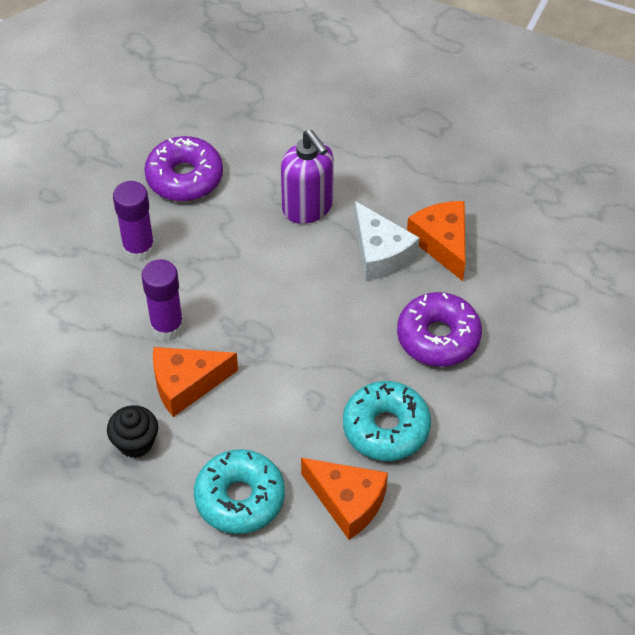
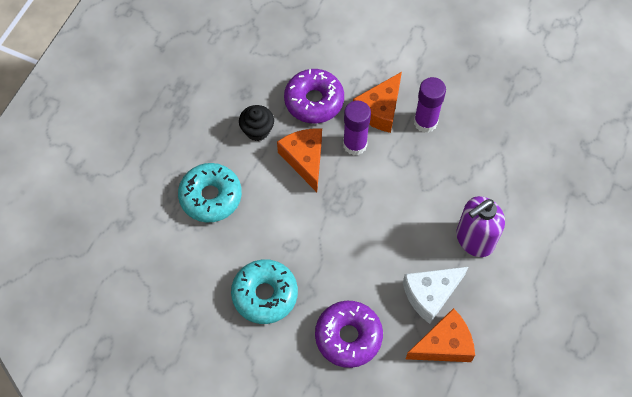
camera: 90 degrees right, 10 degrees up
(184, 177) = (498, 149): purple donut -> purple donut (314, 101)
(347, 502) = (204, 267): orange cheese -> orange cheese (379, 110)

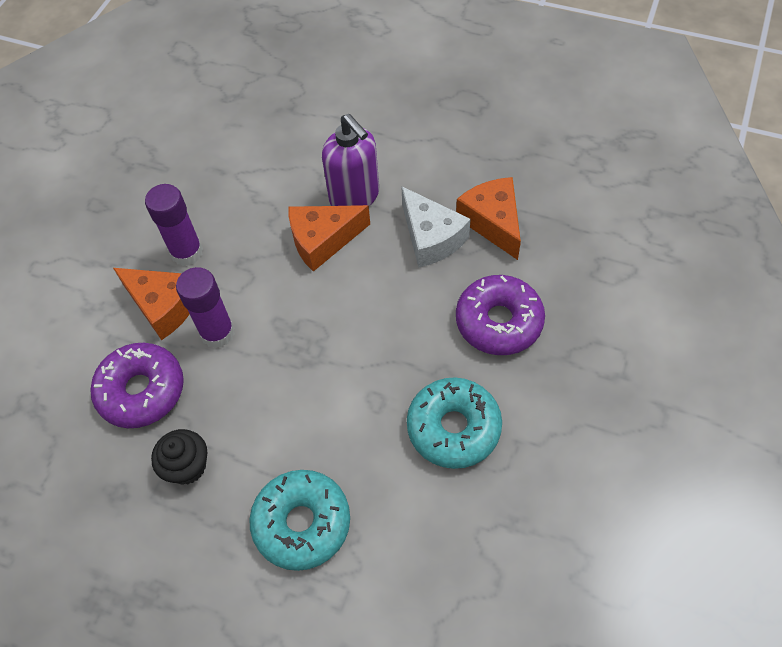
camera: 90 degrees left, 5 degrees down
(304, 159) = (239, 395): orange cheese -> orange cheese (323, 240)

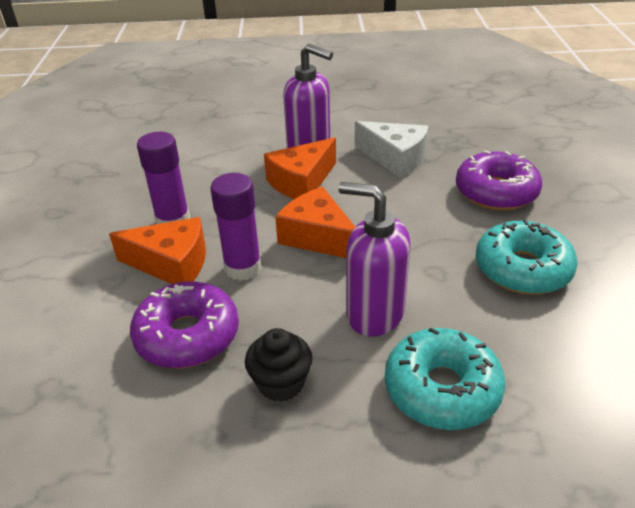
camera: 25 degrees left, 20 degrees down
(295, 427) = (374, 314): none -> purple soap dispenser
(493, 222) = (437, 138): orange cheese -> orange cheese (318, 237)

